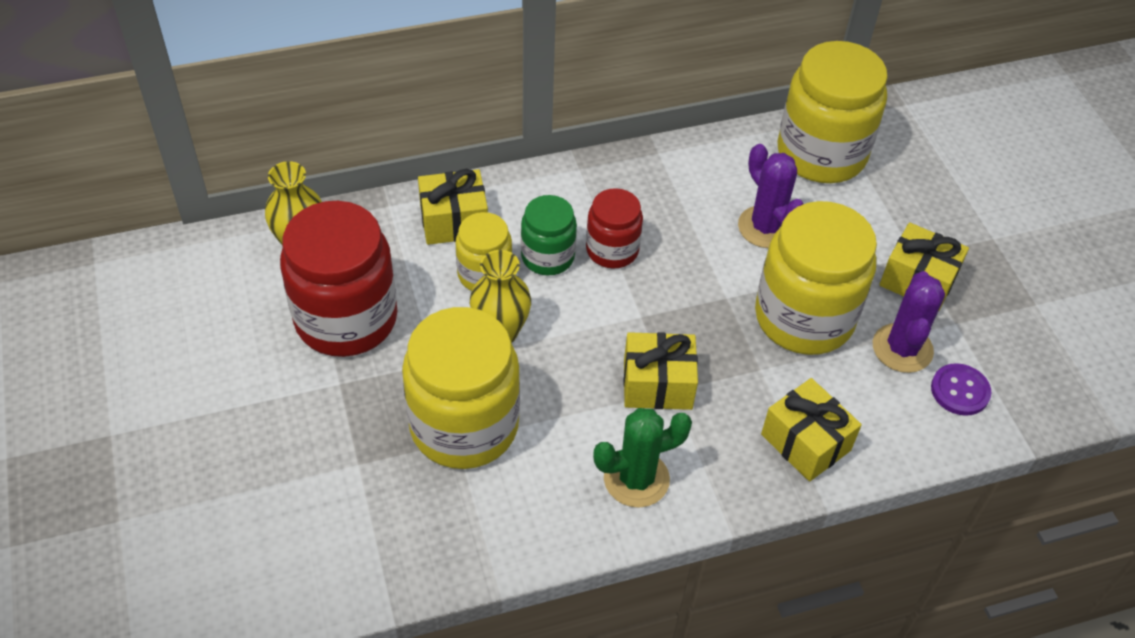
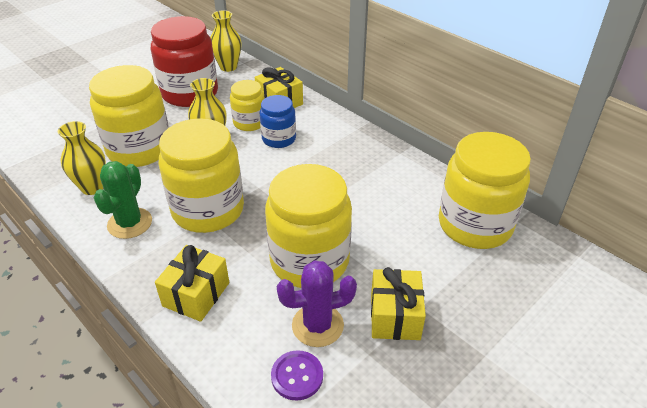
camera: 65 degrees right, 10 degrees down
(525, 506) = (92, 187): none -> yellow vase
(547, 257) = (279, 139): green jar -> blue jar
(612, 250) = (303, 160): red jar -> none
(636, 479) = (130, 223): green cactus -> green cactus turned 60 degrees clockwise
(657, 384) = (208, 210): yellow gift -> yellow jar
(766, 227) = (378, 218): purple cactus -> none

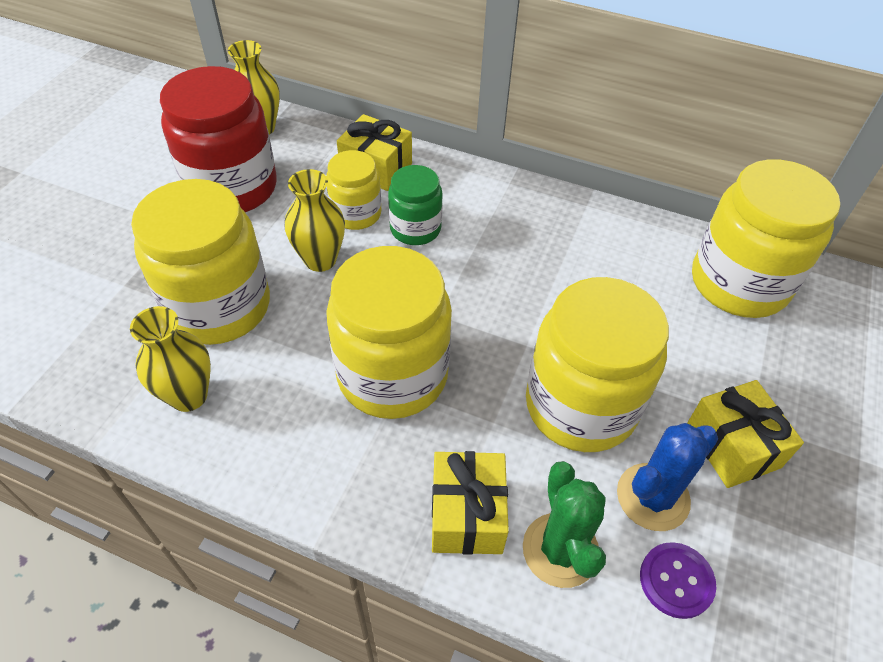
camera: 25 degrees left, 10 degrees up
(130, 223) = (291, 437): green cactus -> green cactus (560, 550)
(279, 139) = (415, 229): blue jar -> green jar
(317, 325) = (653, 497): purple cactus -> blue cactus

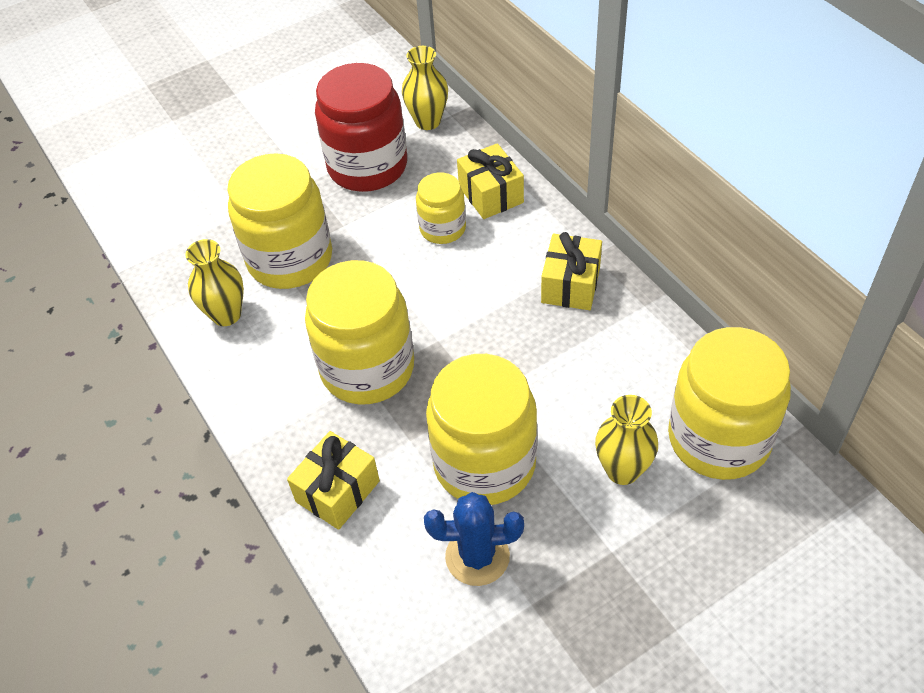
camera: 40 degrees right, 0 degrees up
(320, 260) = (386, 255): yellow vase -> yellow vase (622, 470)
(415, 229) = (478, 262): green jar -> none
(560, 550) = (379, 551): green cactus -> none
(676, 581) = (440, 619): purple button -> none
(732, 446) = (576, 558): yellow gift -> yellow gift (570, 285)

